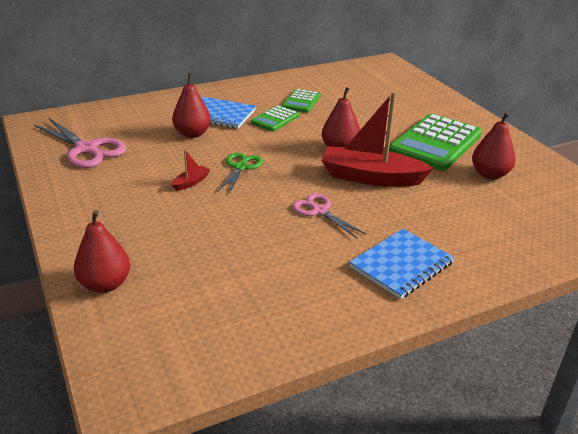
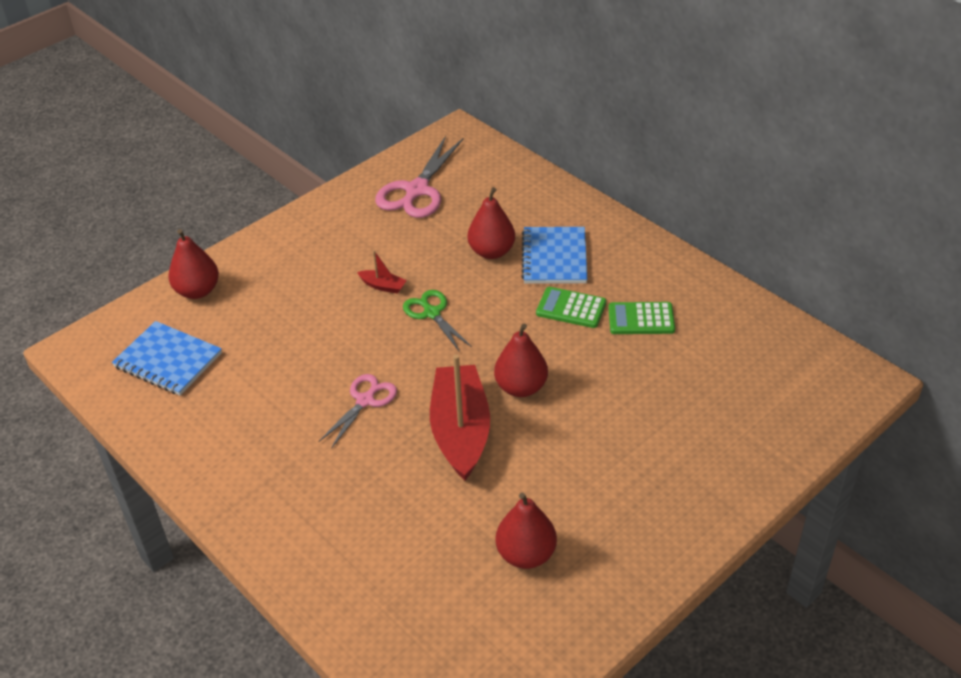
camera: 75 degrees right, 10 degrees up
(240, 167) = (432, 313): green scissors -> green scissors turned 120 degrees counterclockwise
(401, 265) = (284, 489): blue notebook -> blue notebook (168, 360)
(435, 143) = (591, 483): green calculator -> none

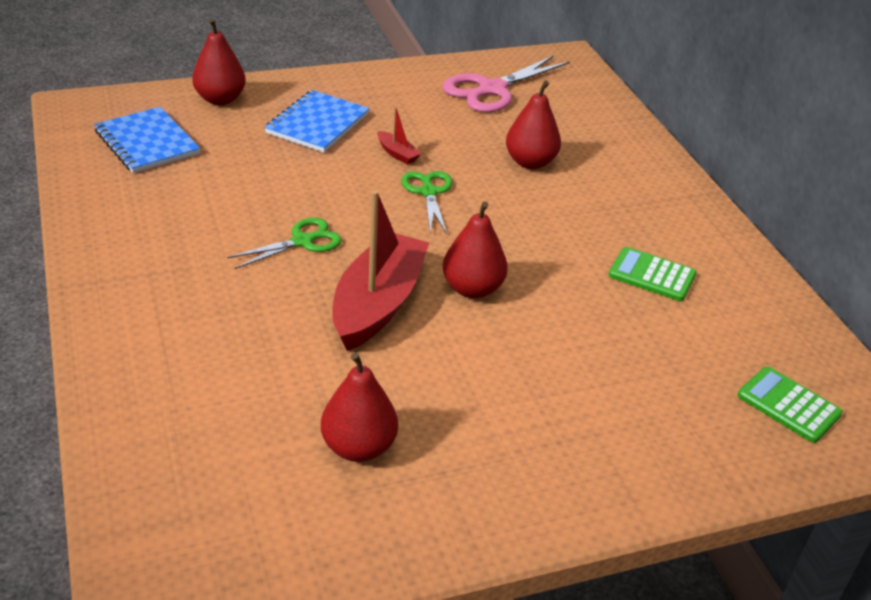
camera: 20 degrees right, 5 degrees down
(365, 401) = (302, 241): pink scissors -> green scissors
(554, 257) = (593, 189): blue notebook -> blue notebook (317, 124)
(571, 308) = (579, 238): green calculator -> green calculator (788, 405)

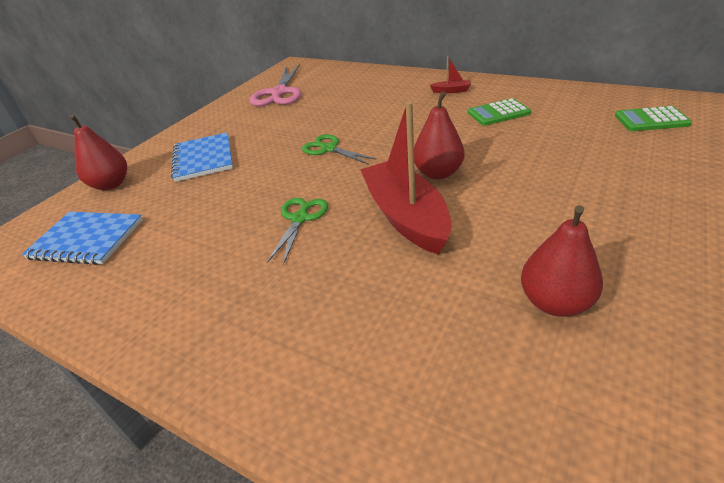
camera: 35 degrees left, 0 degrees up
(397, 153) = (278, 144): red boat -> red boat (451, 91)
(530, 162) = (355, 107): red pear -> none

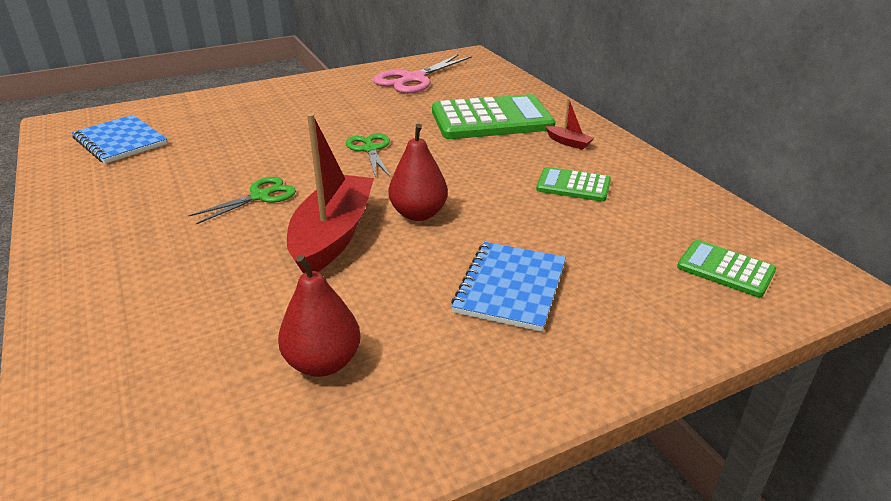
camera: 30 degrees right, 5 degrees down
(111, 184) = (187, 107): red pear -> none
(203, 159) = (271, 114): blue notebook -> blue notebook (510, 288)
(380, 96) = (491, 119): none -> green calculator

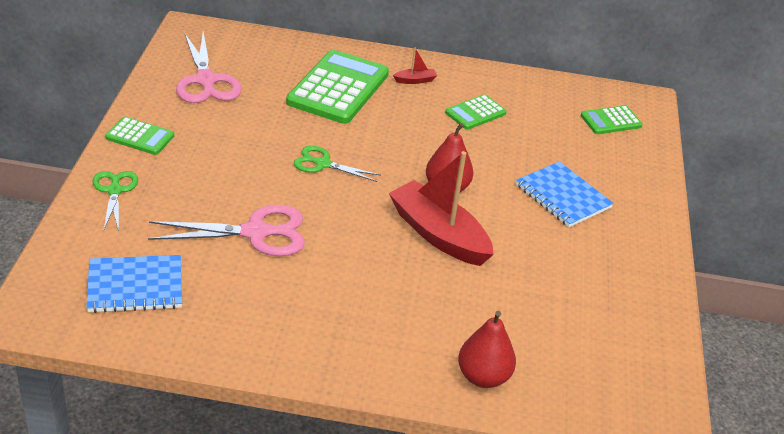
camera: 60 degrees left, 5 degrees up
(235, 157) = (255, 233): none -> pink scissors
(260, 196) = (344, 245): green scissors -> green scissors (114, 191)
(308, 85) = (140, 137): none -> green calculator
(323, 362) = (573, 292): red pear -> red pear (483, 377)

